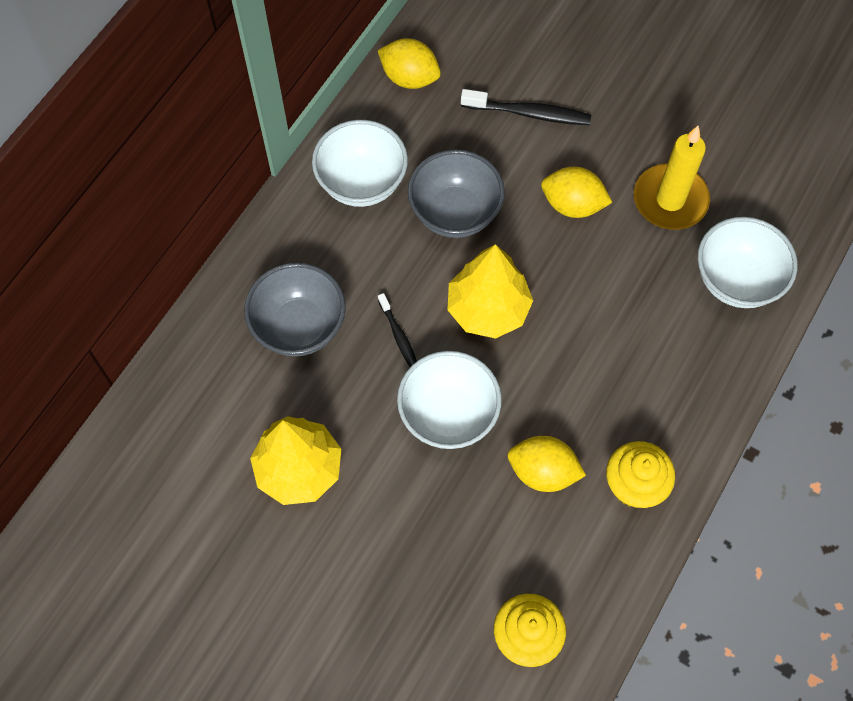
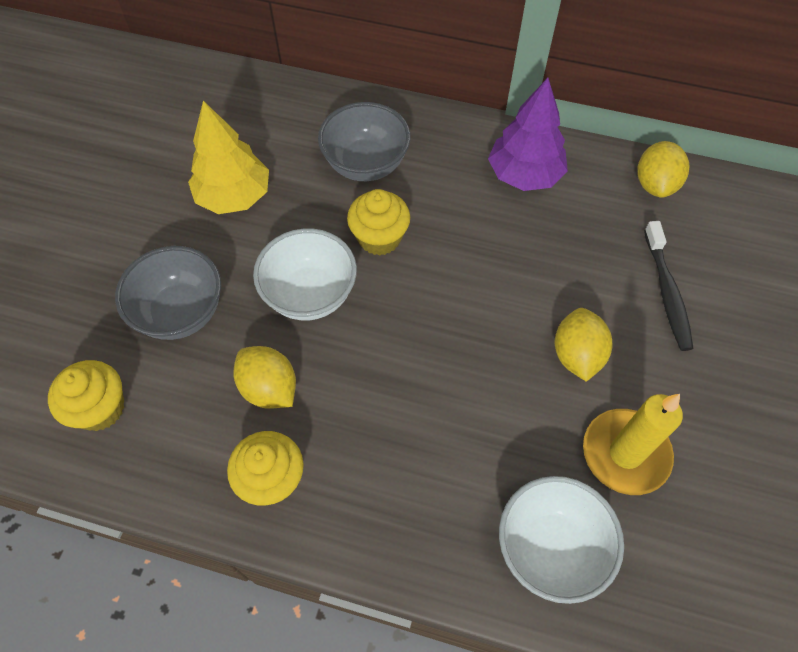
camera: 75 degrees right, 5 degrees down
(362, 183) = (524, 174): white bowl -> purple tree
(398, 335) = (379, 238): black toothbrush -> yellow cupcake
(455, 213) = (523, 253): grey bowl -> grey bowl (181, 312)
(488, 309) = (430, 303): yellow tree -> none
(543, 472) = (269, 388): yellow lemon -> yellow lemon turned 45 degrees counterclockwise

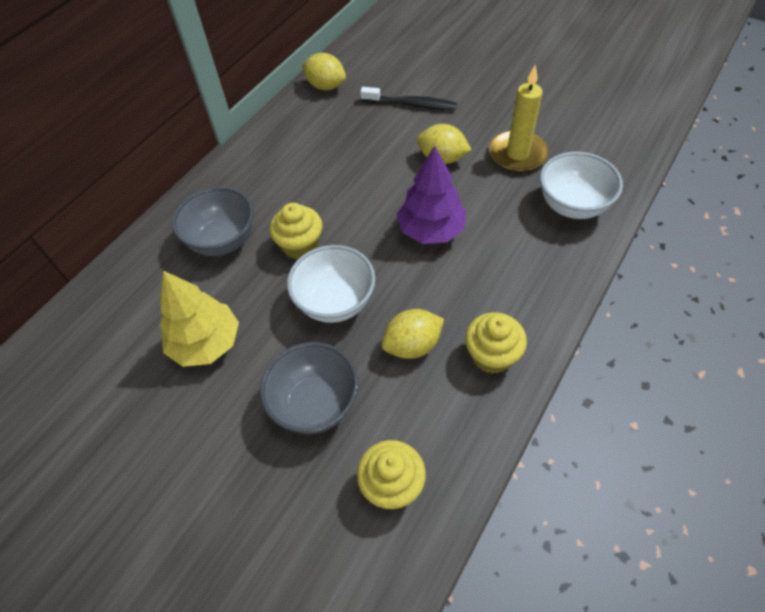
camera: 70 degrees left, 5 degrees down
(524, 174) = (284, 148): purple tree -> purple tree (431, 230)

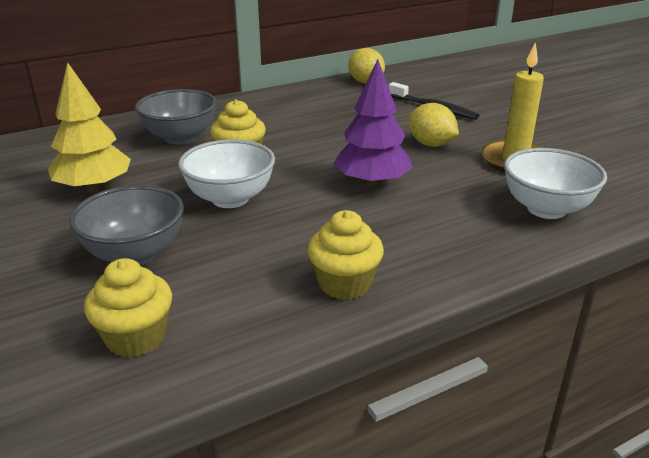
camera: 25 degrees right, 25 degrees down
(412, 345) = (270, 249): yellow lemon -> none

